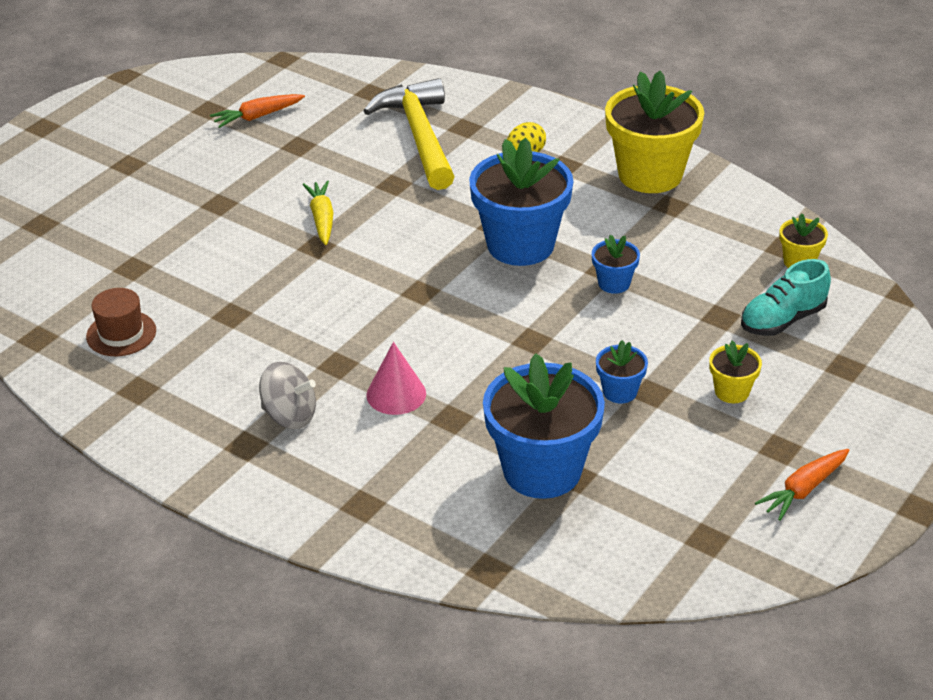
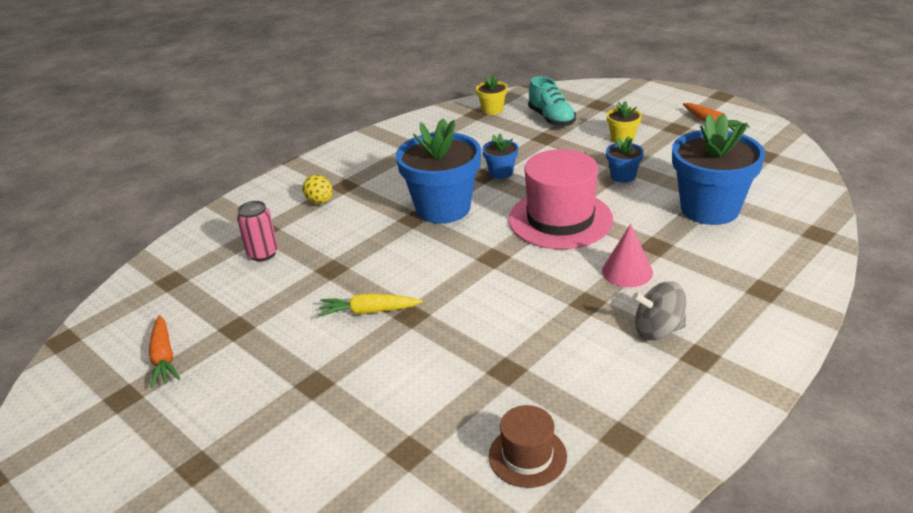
camera: 80 degrees left, 5 degrees down
(289, 416) = (658, 330): grey spinning top -> grey spinning top turned 120 degrees counterclockwise
(419, 136) = (263, 254): yellow hammer -> pink can
(504, 339) = (560, 219): none -> pink hat
(650, 174) = (374, 152): yellow flower pot -> none

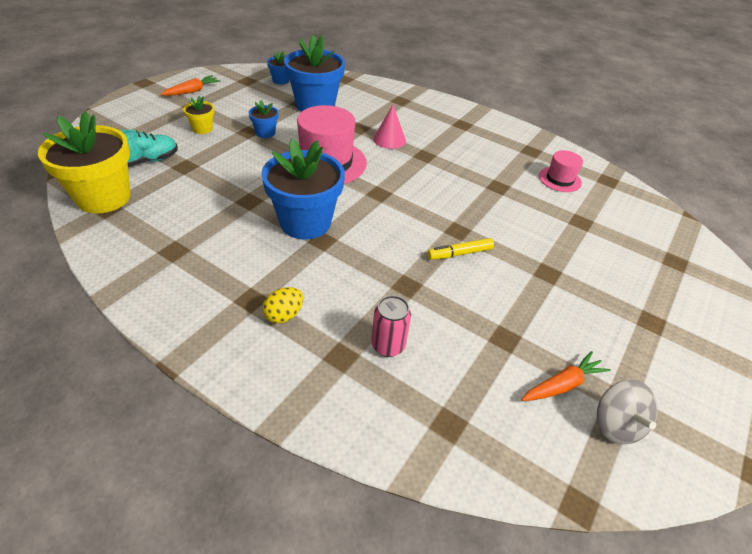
camera: 105 degrees left, 10 degrees up
(369, 311) = (459, 253): yellow carrot -> yellow marker
(492, 110) = (104, 197): yellow flower pot -> yellow flower pot, size x2.18
(501, 172) = (246, 190): blue flower pot -> blue flower pot (281, 80)
(527, 456) = (559, 179): brown hat -> pink hat
(658, 330) = (444, 134): grey spinning top -> grey spinning top (616, 424)

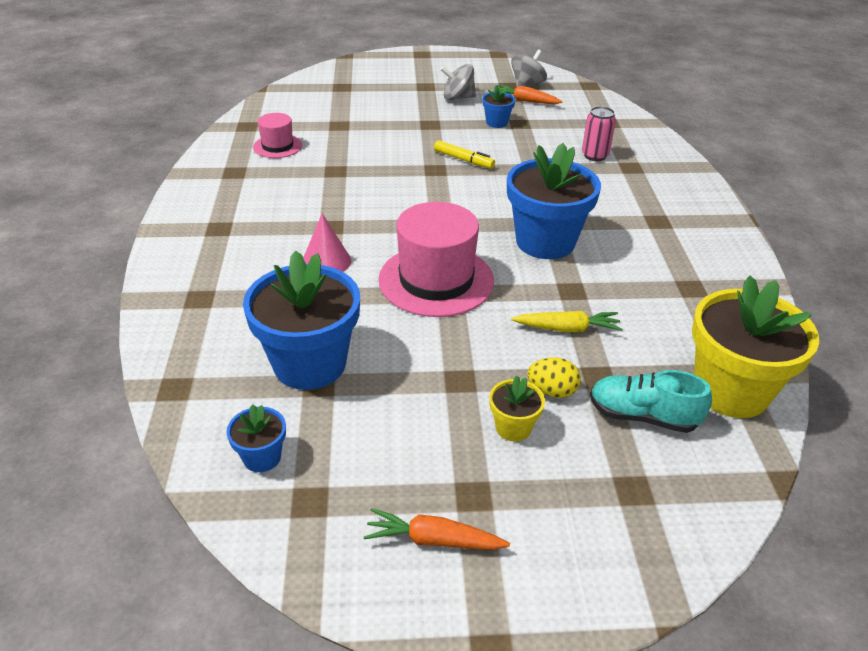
camera: 125 degrees left, 5 degrees down
(226, 178) = (567, 329): none -> yellow carrot
(265, 133) = (441, 363): blue flower pot -> blue flower pot (496, 123)
(284, 315) = (643, 201): yellow egg -> yellow egg (552, 391)
(604, 329) = (458, 98): none -> grey spinning top

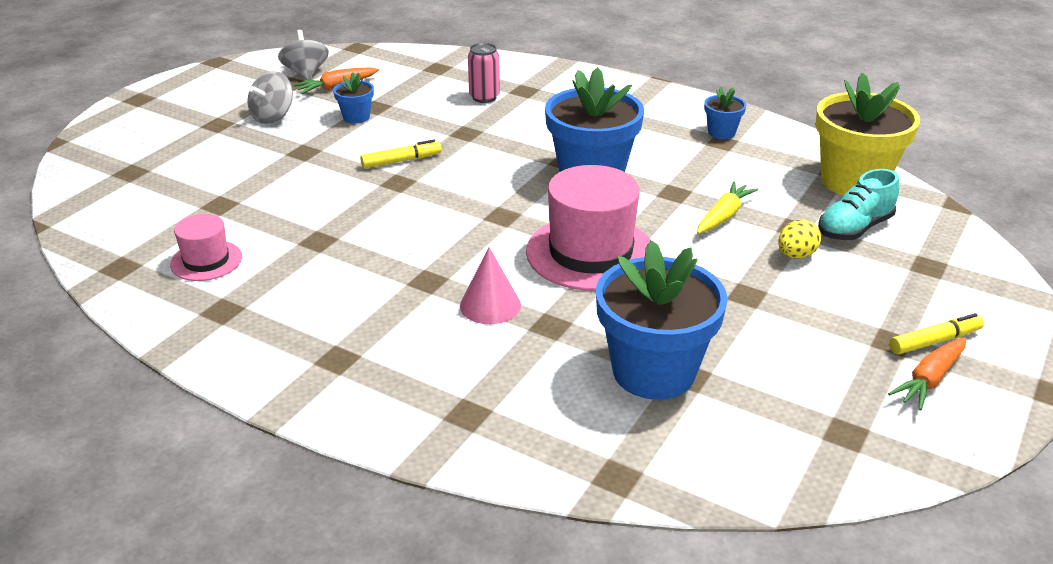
camera: 55 degrees left, 5 degrees down
(262, 457) = (769, 445): blue flower pot -> blue flower pot (721, 132)
(501, 528) = (934, 341): none -> yellow marker
(513, 427) = (826, 291): yellow flower pot -> none

